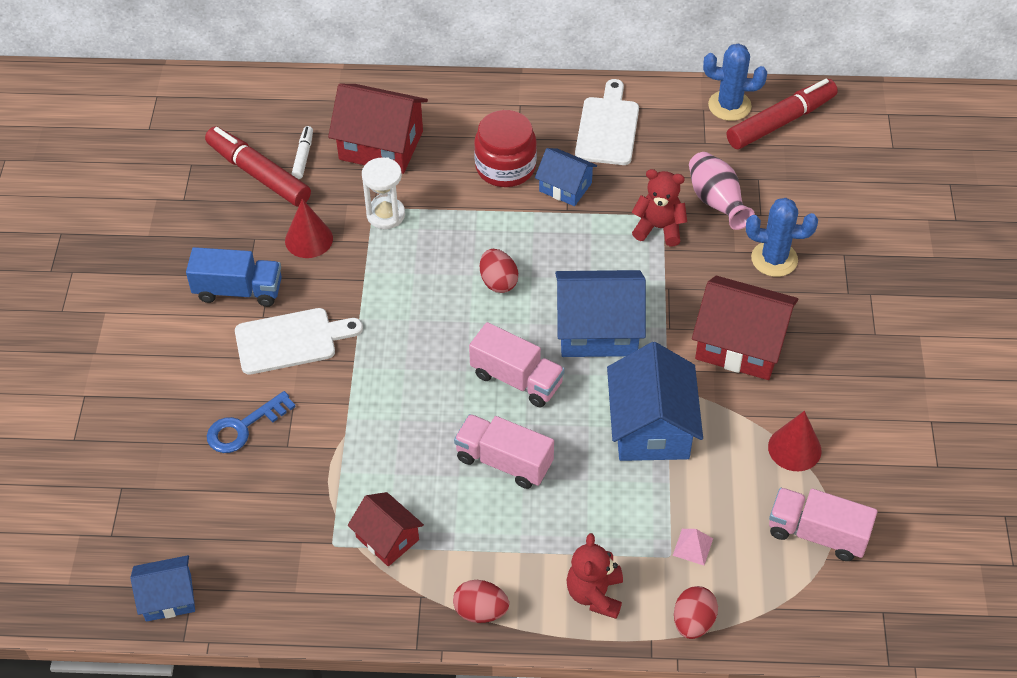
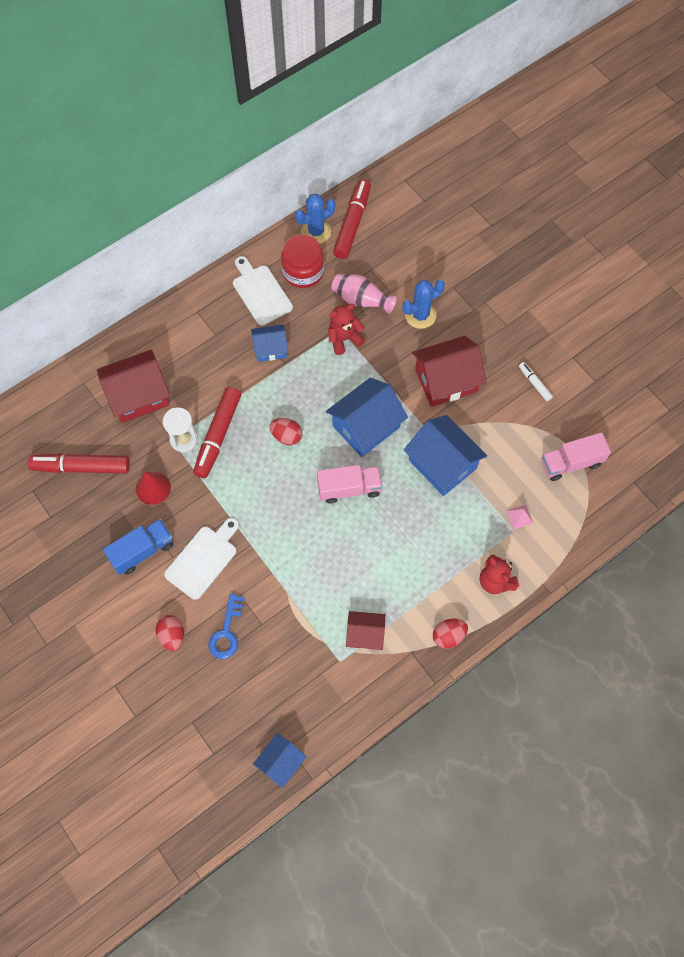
camera: 40 degrees left, 15 degrees up
(303, 156) = (98, 436): white marker -> white marker (534, 383)
(425, 234) = (218, 436): none -> red marker
(504, 461) = (385, 542): pink truck -> none
(505, 167) = (225, 359): red jar -> red jar (303, 271)
(693, 622) = (554, 558): red egg -> red egg (172, 635)
(794, 448) = (522, 422): red cone -> none

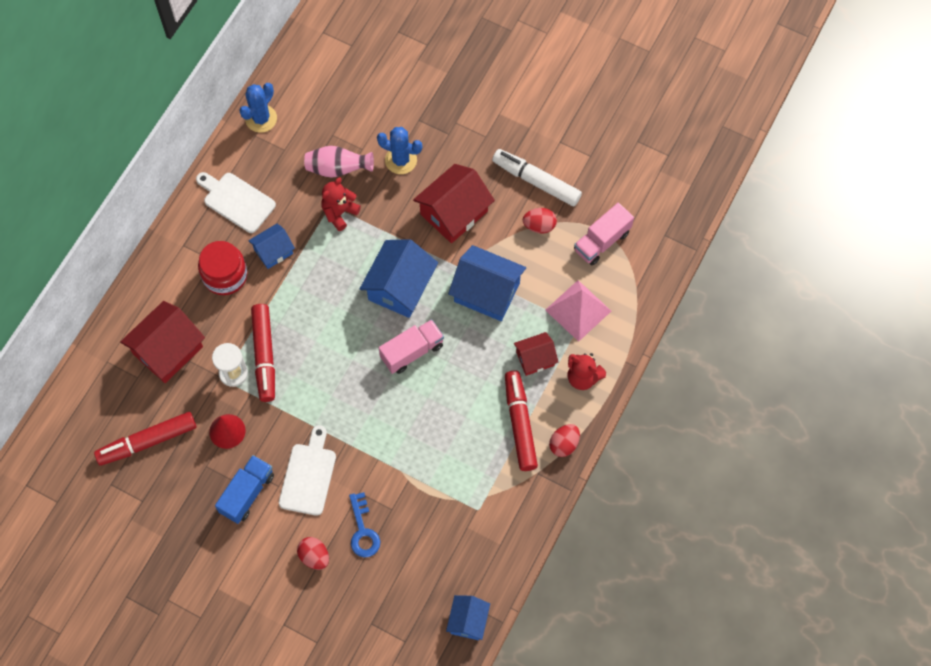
camera: 25 degrees left, 0 degrees up
(286, 436) = (330, 328): red egg -> red egg (539, 226)
(303, 271) = (267, 163): red jar -> red jar (225, 275)
(352, 223) = (293, 96): red marker -> red marker (520, 423)
(365, 634) = (489, 476): red house -> red house (535, 359)
(420, 315) = (401, 160): blue cactus -> blue cactus turned 75 degrees clockwise
(519, 516) = (578, 310): pink pyramid -> pink pyramid, size x2.27
(534, 383) = (536, 181): white marker -> white marker, size x2.03

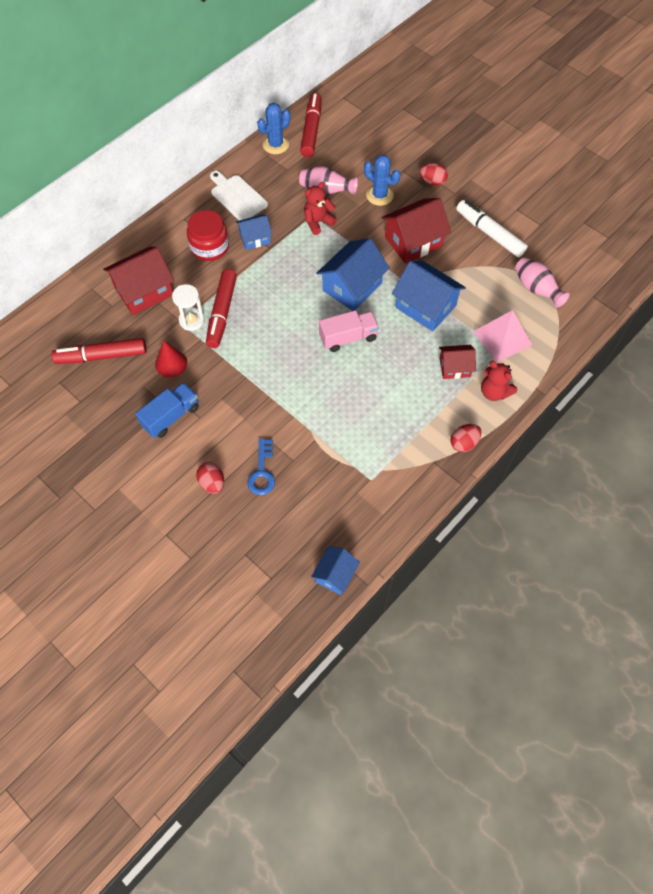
camera: 15 degrees right, 5 degrees down
(308, 475) = (228, 415): white cutting board -> none
(520, 423) = (428, 416): red marker -> red marker (311, 130)
(539, 226) = (484, 266): red egg -> red egg (432, 182)
(602, 241) = (536, 289): pink truck -> pink vase

